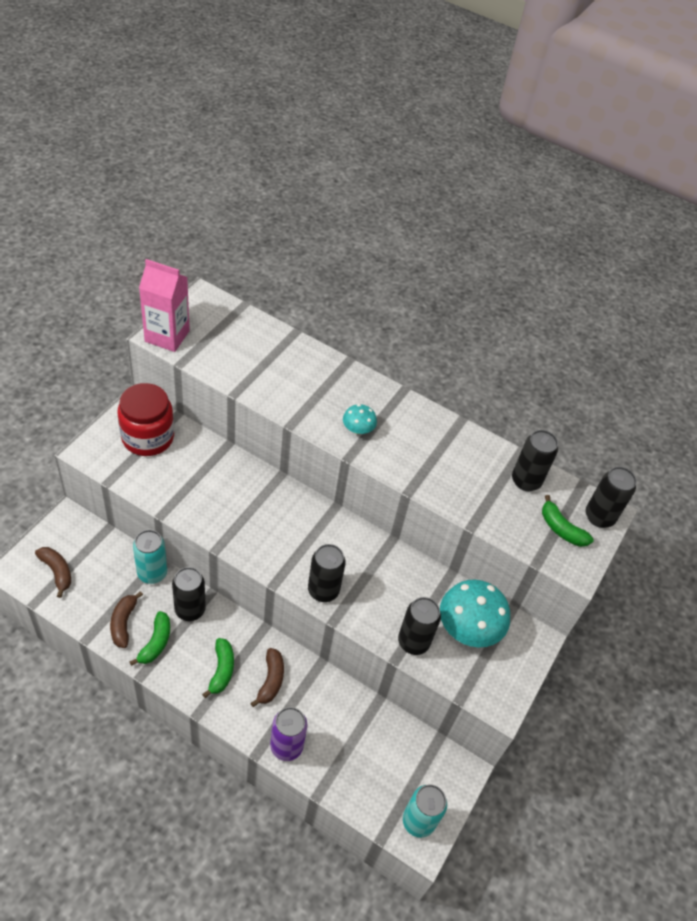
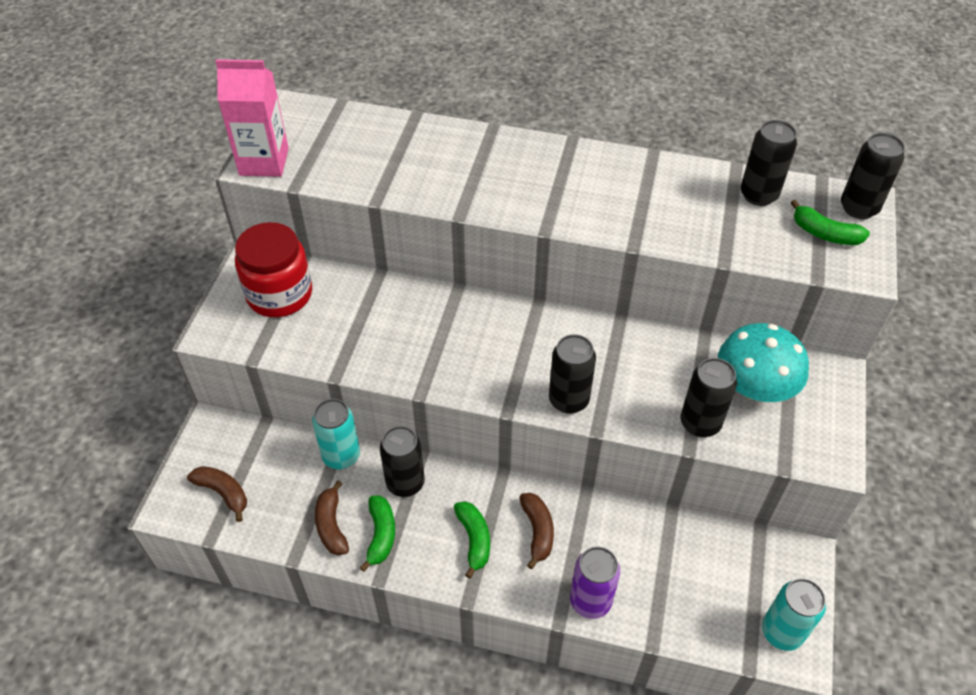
camera: 10 degrees left, 0 degrees up
(358, 429) = (541, 197): turquoise mushroom -> none

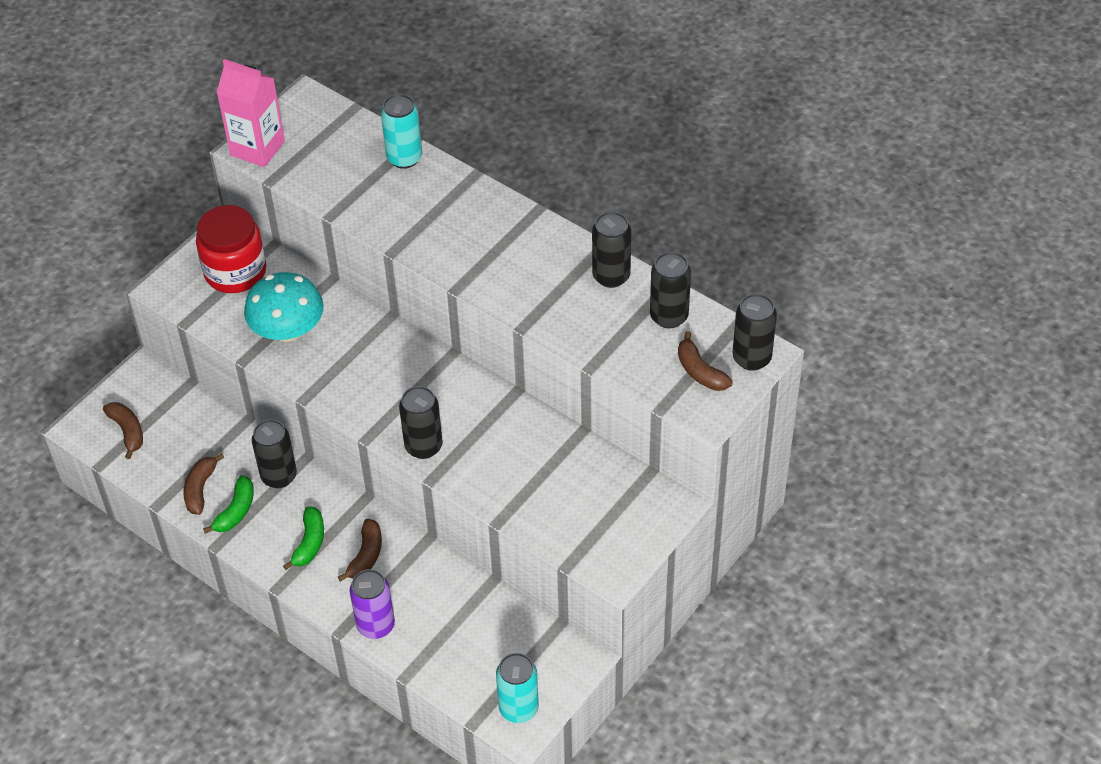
camera: 25 degrees right, 0 degrees up
(341, 456) = (238, 435): turquoise can -> turquoise can (404, 158)
(700, 423) = (522, 504): black can -> black can (611, 276)
(754, 387) = (591, 491): turquoise mushroom -> turquoise mushroom (288, 330)
(824, 234) = (700, 371): green banana -> brown banana

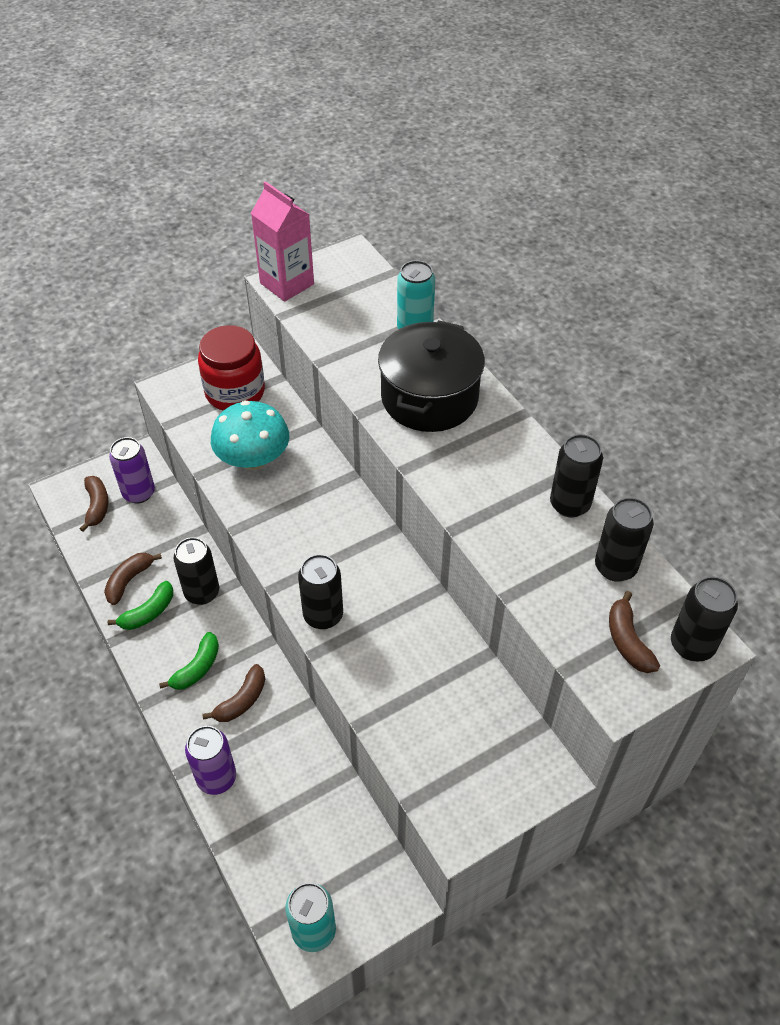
camera: 20 degrees right, 0 degrees up
(164, 405) = (139, 493): none -> purple can
(448, 219) = (429, 397): none -> black pot

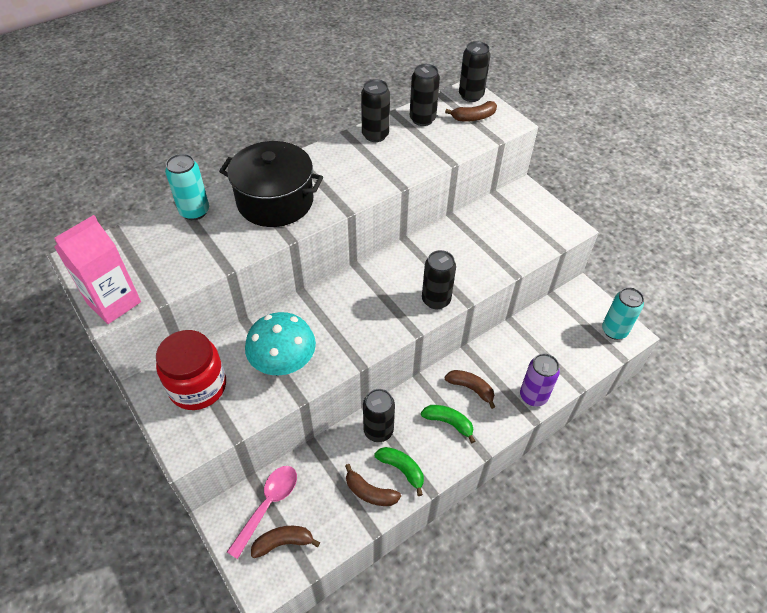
camera: 95 degrees left, 0 degrees up
(139, 493) = (268, 505): purple can -> pink spoon

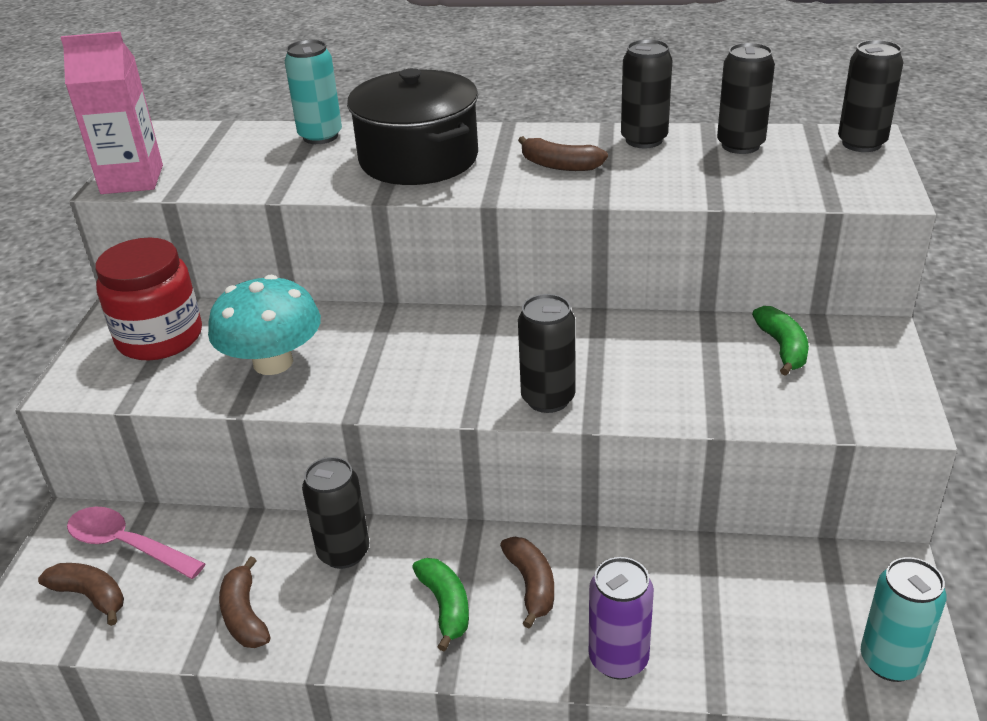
camera: 45 degrees right, 15 degrees down
(268, 505) = (127, 545): pink spoon -> pink spoon turned 135 degrees counterclockwise
(402, 469) = (315, 618): green banana -> green banana (782, 348)
(473, 117) = (828, 168): brown banana -> brown banana (559, 165)

